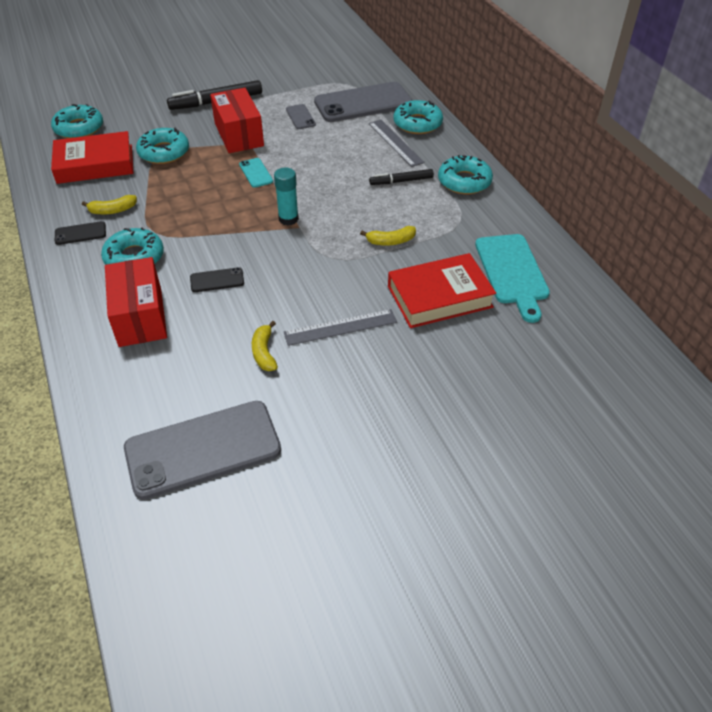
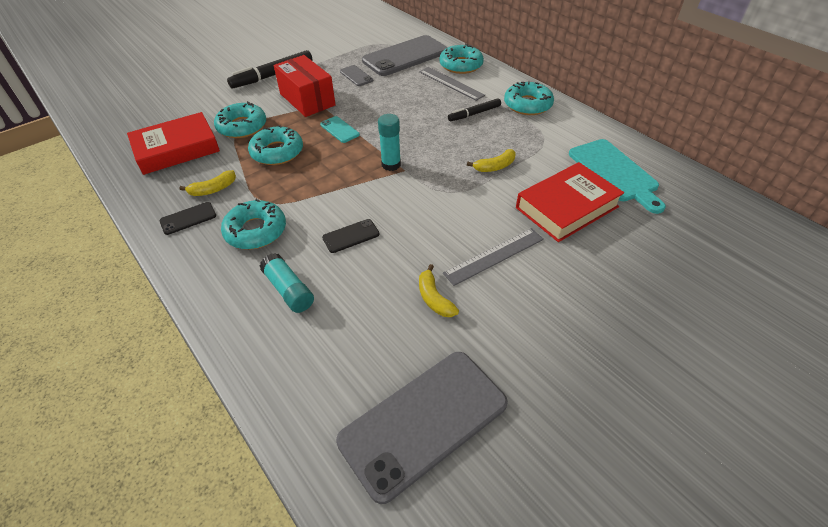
camera: 15 degrees left, 0 degrees up
(79, 128) = (147, 119): turquoise donut -> turquoise donut (277, 152)
(140, 316) = (289, 290): red box -> turquoise glue stick

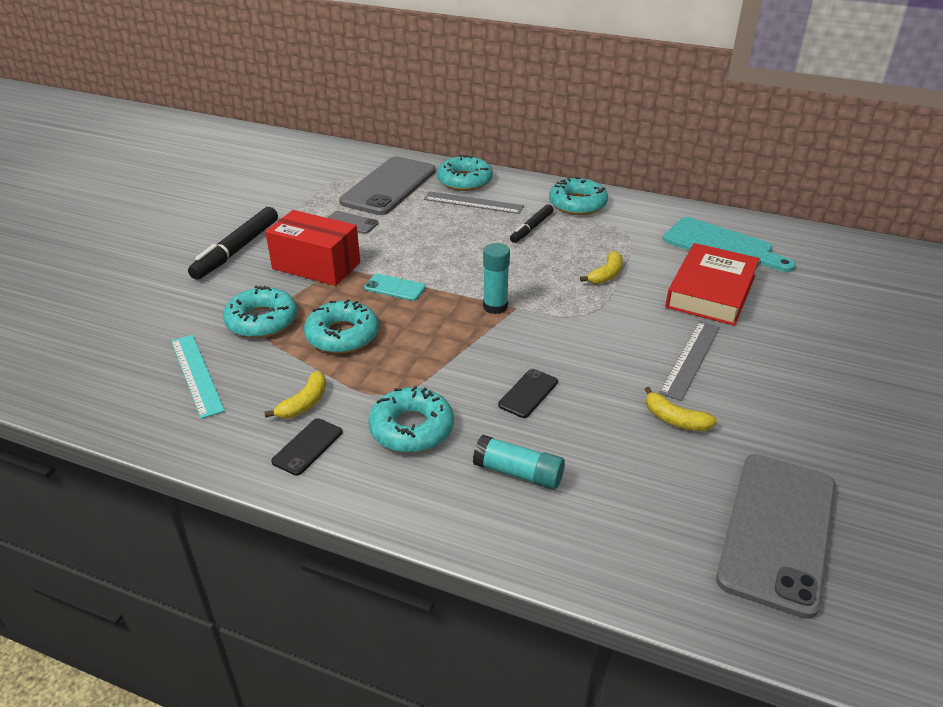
camera: 30 degrees left, 10 degrees down
(176, 149) = (197, 374): red book -> turquoise ruler

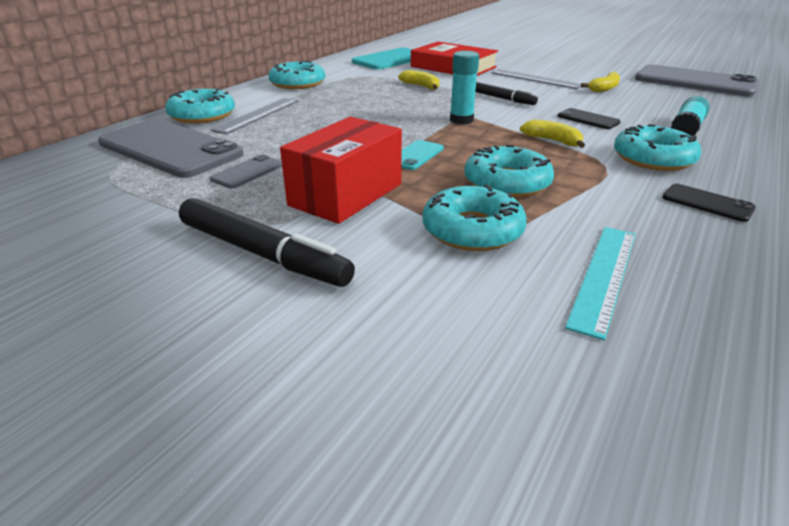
camera: 80 degrees left, 5 degrees down
(197, 374) = (604, 276): turquoise ruler -> turquoise ruler turned 45 degrees counterclockwise
(304, 403) = (637, 204): yellow banana -> yellow banana (552, 141)
(531, 228) = (329, 99): black marker -> black marker (503, 99)

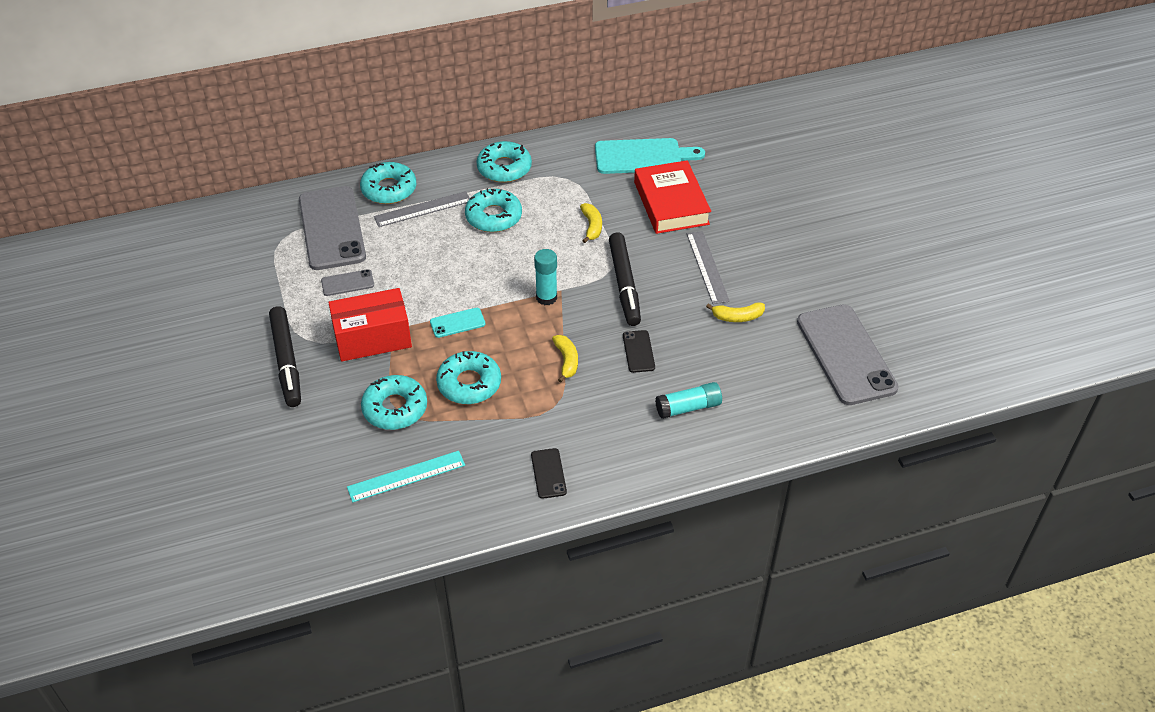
camera: 40 degrees right, 15 degrees up
(503, 99) = (624, 284): black marker -> black marker, size x1.66
(653, 158) = (596, 420): turquoise donut -> turquoise donut (493, 217)

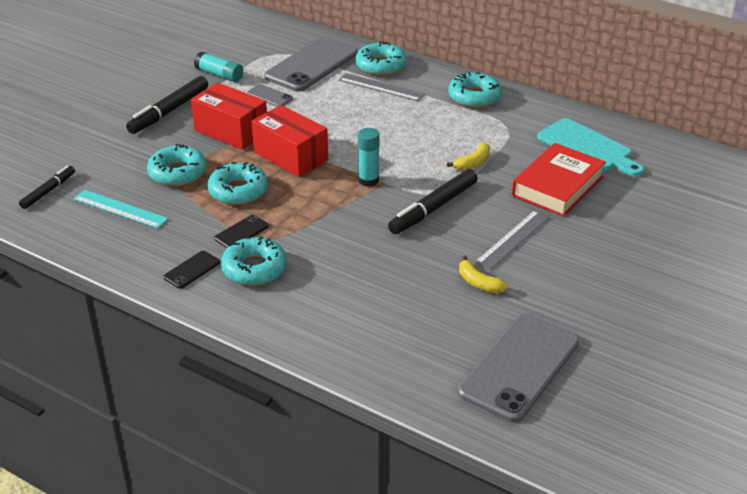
camera: 50 degrees right, 10 degrees down
(317, 514) = (48, 191): none -> black marker
(457, 323) = (290, 156): turquoise phone -> red box
(493, 217) = (417, 117): turquoise donut -> turquoise donut (254, 268)
(566, 361) = (315, 222): yellow banana -> none
(638, 351) = (370, 251): black phone -> black phone (241, 232)
(688, 407) = (342, 306): turquoise glue stick -> turquoise glue stick (219, 75)

